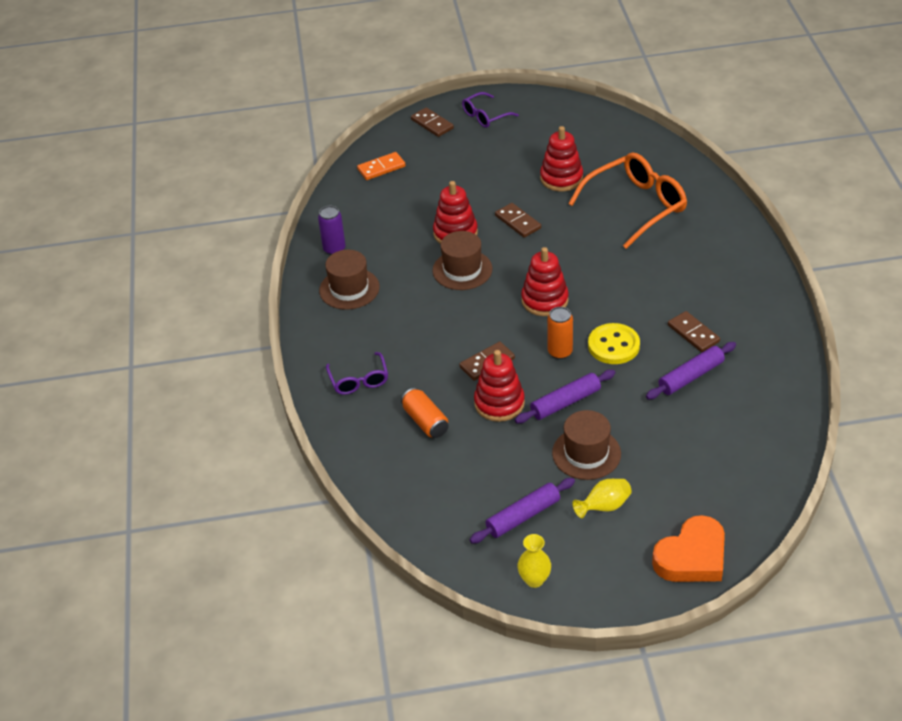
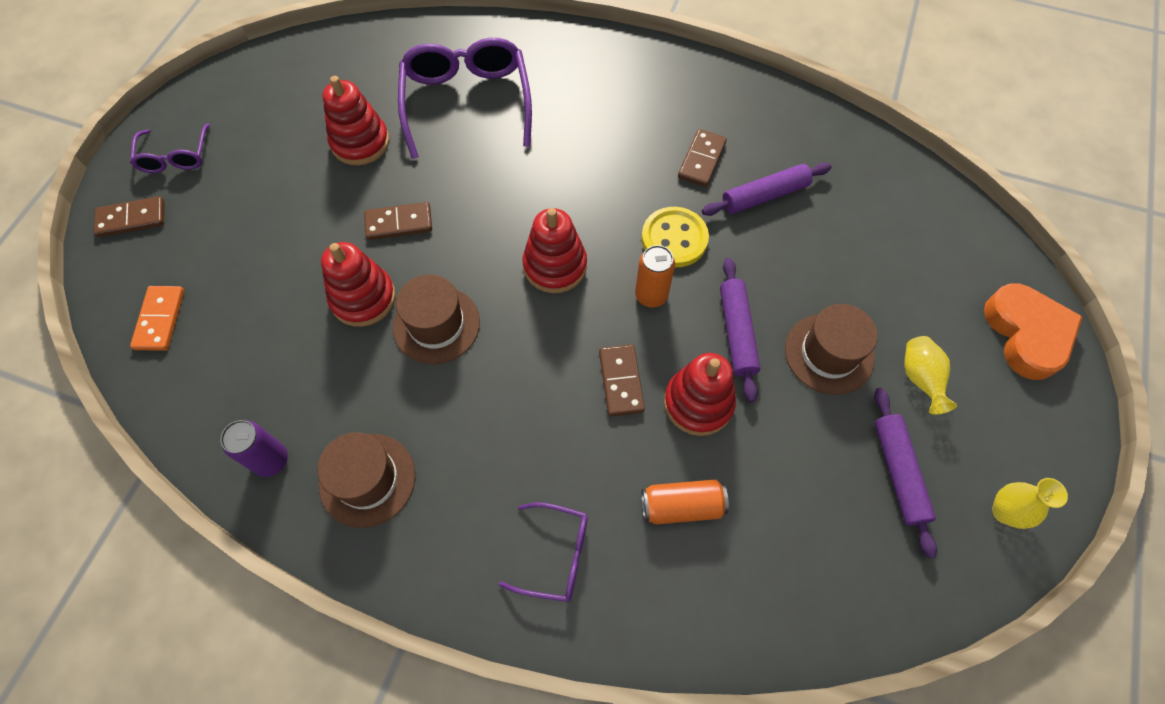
camera: 65 degrees left, 20 degrees up
(635, 207) = (467, 103): orange glasses -> purple glasses
(691, 377) = (765, 196): purple rolling pin -> purple rolling pin turned 75 degrees clockwise
(693, 333) = (702, 160): brown domino -> brown domino turned 60 degrees counterclockwise

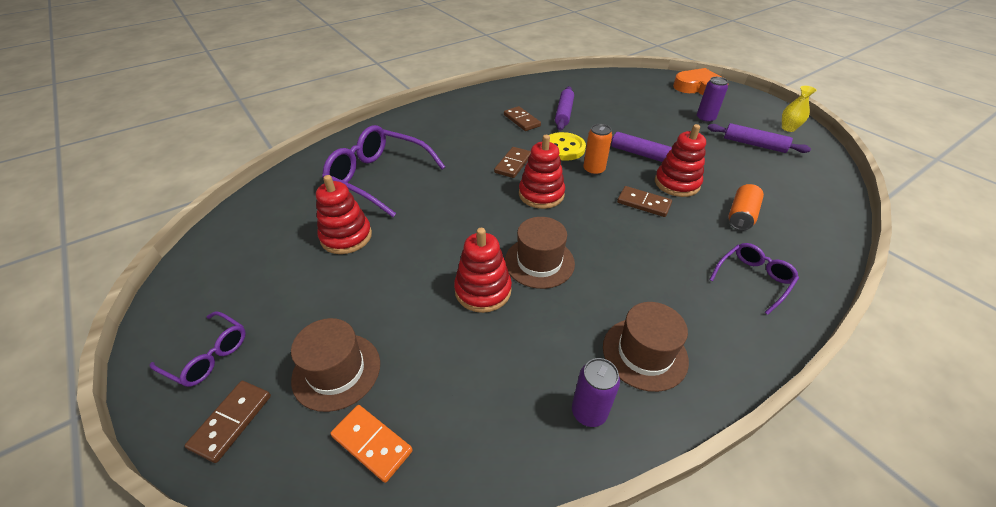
camera: 55 degrees left, 20 degrees down
(399, 223) = (437, 246): brown domino -> brown domino (513, 164)
(829, 353) = (674, 135): brown hat -> brown hat (336, 371)
(920, 379) = (705, 119): yellow vase -> purple can

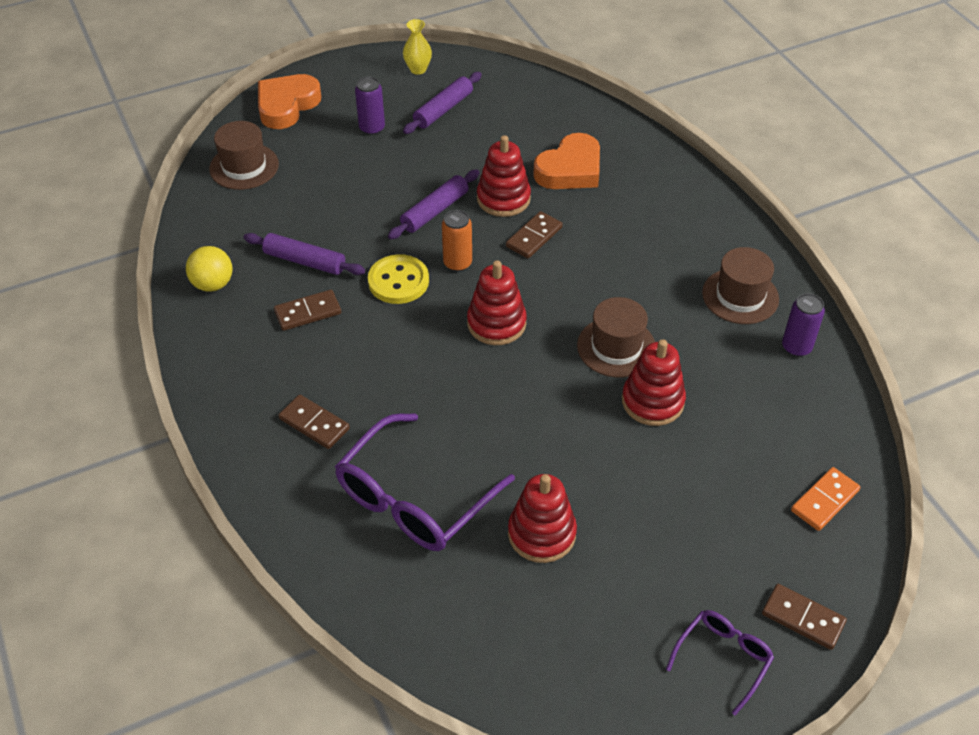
camera: 80 degrees left, 5 degrees up
(336, 371) = (748, 532): brown hat -> brown hat (244, 166)
(513, 164) = (422, 340): brown domino -> brown domino (314, 424)
(531, 90) = (213, 284): none -> yellow ball
(741, 215) = (570, 169): orange can -> orange heart
(753, 279) = (661, 196): purple glasses -> none

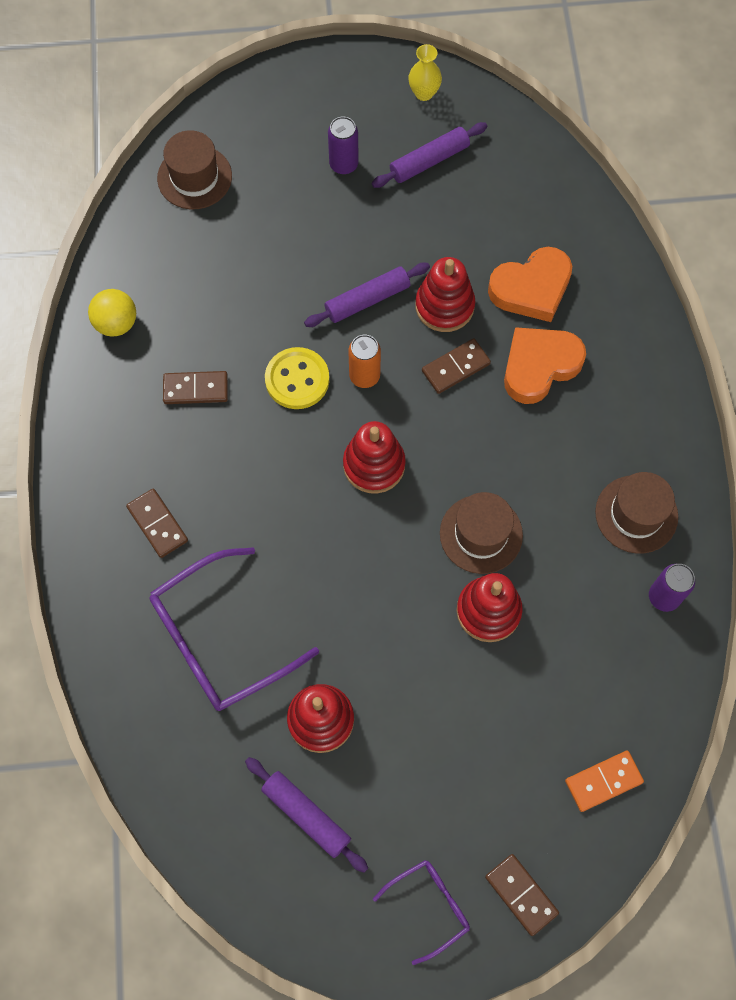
camera: 20 degrees right, 20 degrees up
(287, 105) = (266, 104): orange heart -> orange heart (539, 366)
(305, 261) = (214, 323): purple rolling pin -> purple rolling pin (306, 815)

